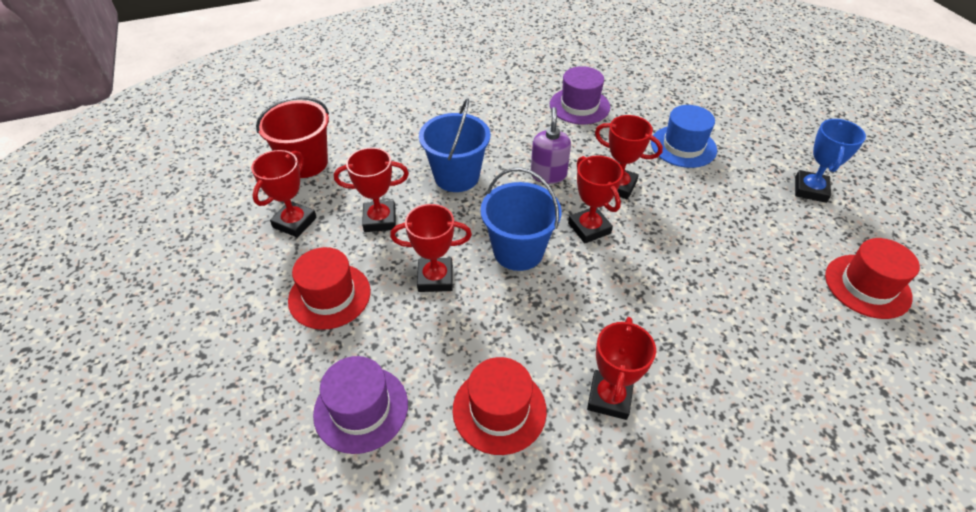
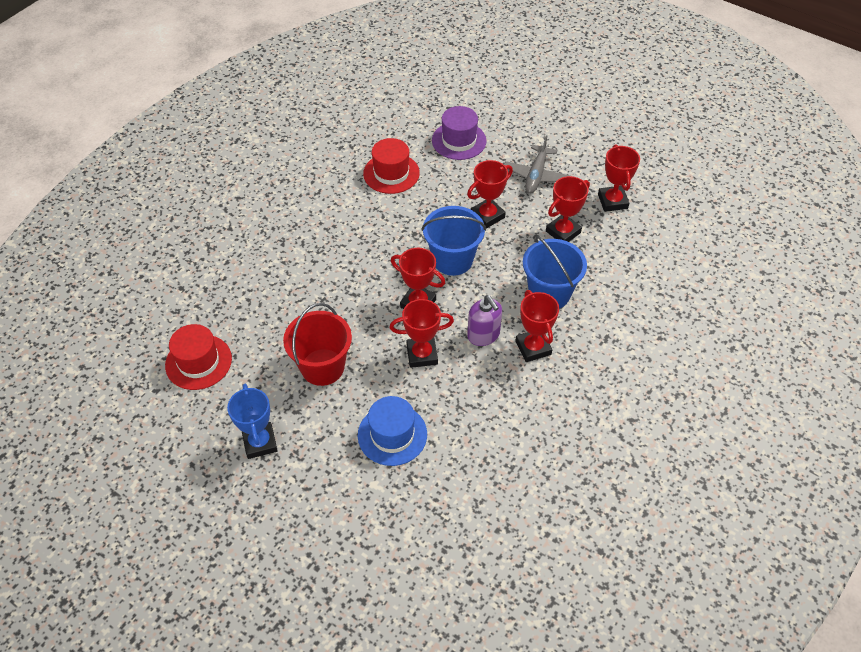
camera: 145 degrees right, 5 degrees up
(305, 163) = (666, 243): red bucket -> red bucket (322, 367)
(329, 296) = (536, 175): red hat -> grey plane
(579, 106) = (519, 435): purple hat -> none
(609, 397) = (338, 206): red trophy -> red trophy (533, 348)

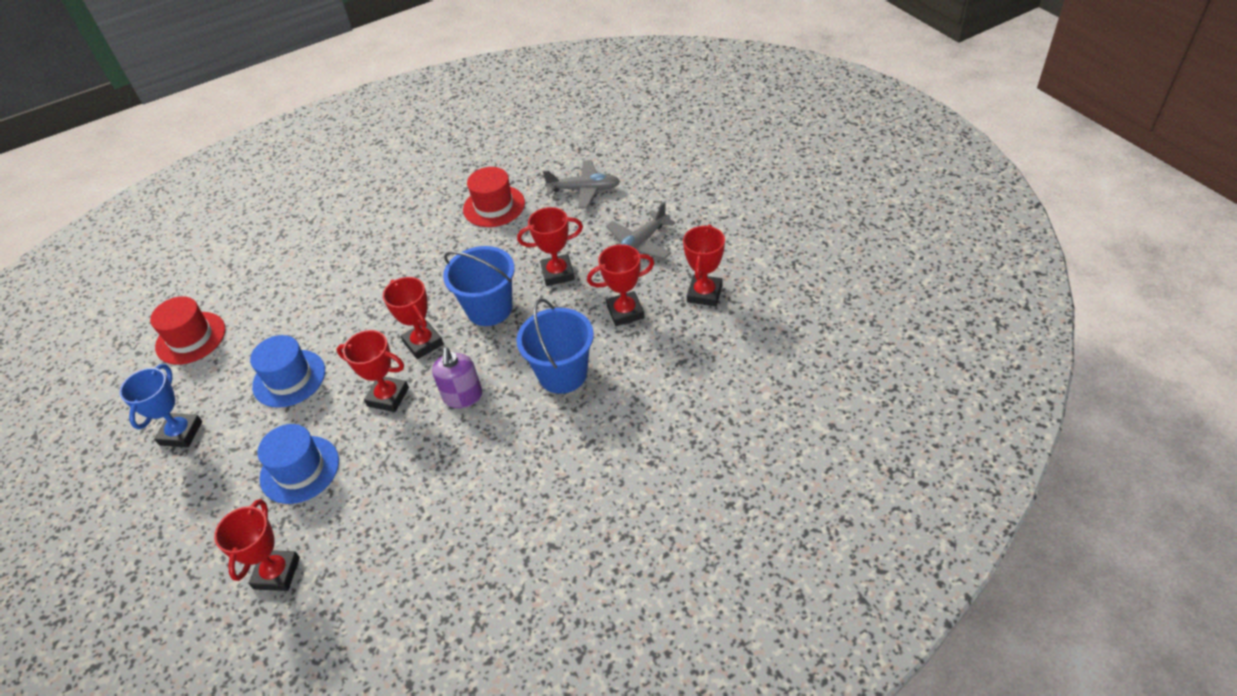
camera: 30 degrees right, 5 degrees down
(322, 367) = (289, 378): red bucket -> blue hat
(459, 141) = (584, 190): purple hat -> grey plane
(533, 348) = (503, 427): red trophy -> red trophy (277, 573)

